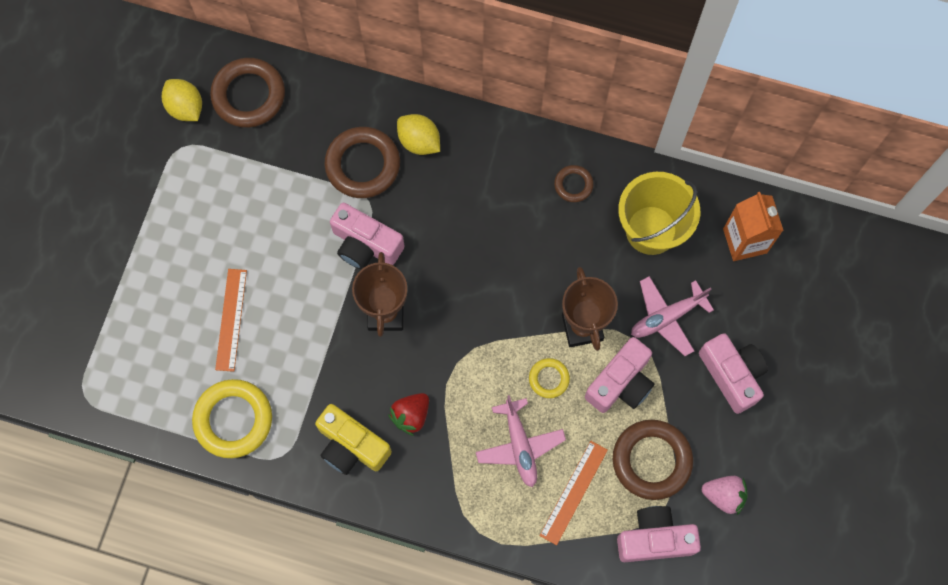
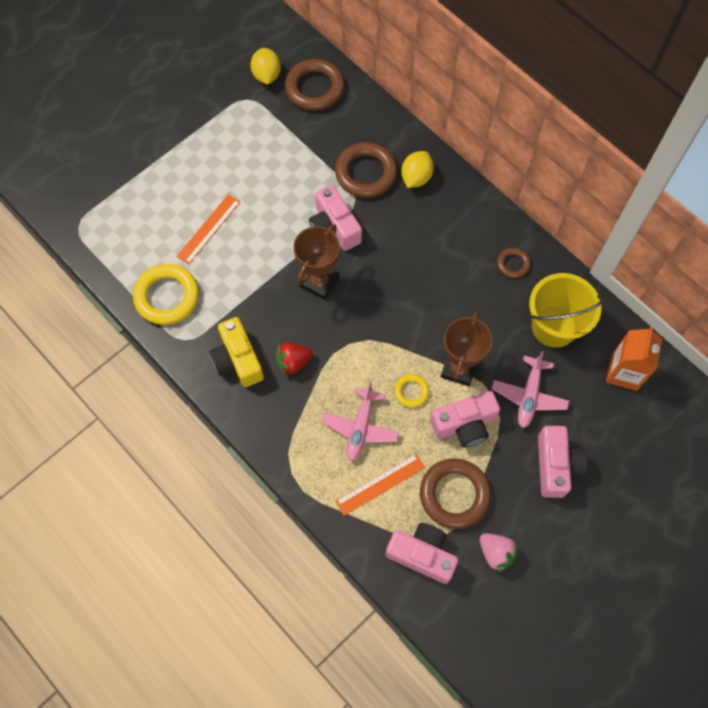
camera: 30 degrees right, 5 degrees down
(419, 142) = (416, 177): yellow lemon -> yellow lemon turned 45 degrees clockwise
(667, 317) = (529, 396): pink plane -> pink plane turned 75 degrees counterclockwise

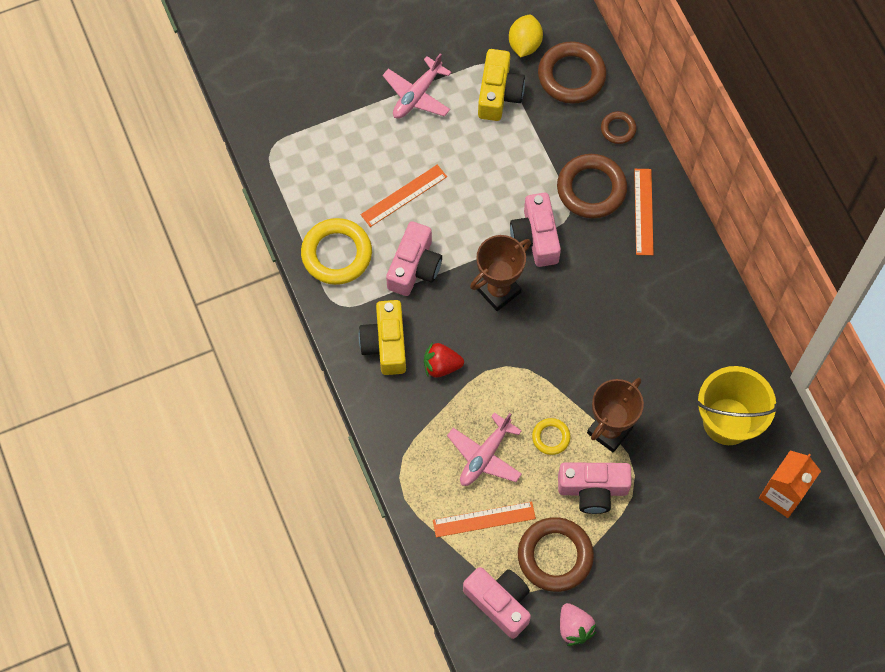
camera: 20 degrees right, 0 degrees up
(259, 121) = (498, 93): none -> yellow camera
(416, 177) = (643, 211): yellow lemon -> orange ruler
(513, 264) = (710, 340): brown ring -> brown ring (618, 129)
(529, 396) = (671, 484): pink plane -> pink plane (417, 95)
(556, 466) = (670, 564): pink camera -> pink camera (414, 267)

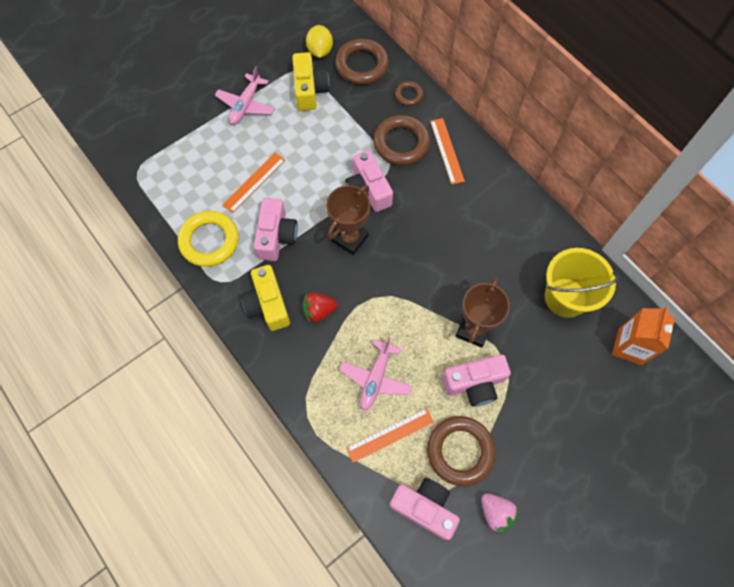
camera: 15 degrees left, 0 degrees up
(551, 437) = (426, 348): yellow ring -> none

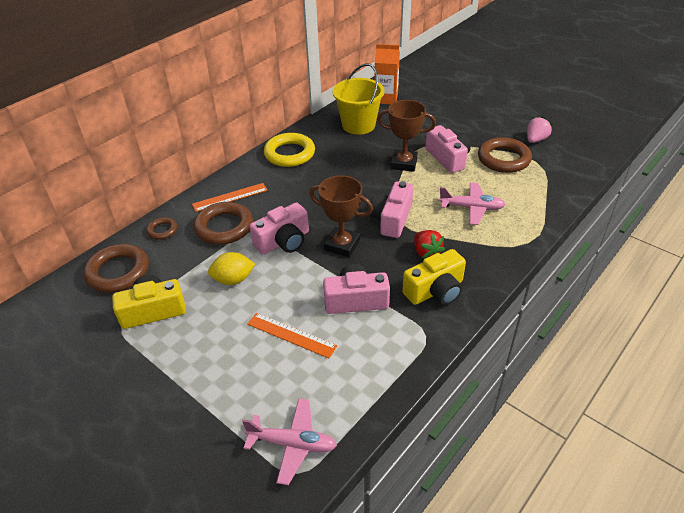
camera: 100 degrees left, 25 degrees down
(209, 241) = (379, 358): yellow ring -> yellow ring (289, 154)
(246, 105) = (176, 369): pink plane -> pink plane (292, 444)
(320, 51) = (91, 312): yellow lemon -> yellow lemon (233, 279)
(390, 435) = (513, 193): orange ruler -> none
(424, 507) = (555, 170): pink camera -> pink camera (392, 219)

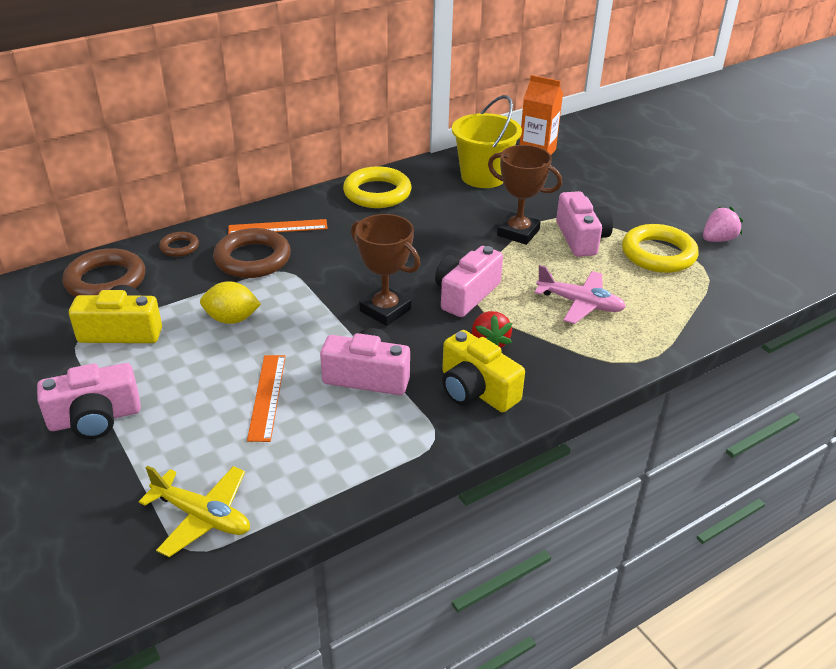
camera: 15 degrees right, 5 degrees down
(283, 241) = (315, 290): pink camera -> pink camera (95, 418)
(291, 335) = (267, 396): orange ruler -> orange ruler turned 45 degrees clockwise
(292, 444) = (202, 517): pink plane -> yellow plane
(435, 290) = (476, 390): yellow camera -> yellow camera turned 60 degrees clockwise
(503, 159) = (658, 254): brown ring -> yellow ring

